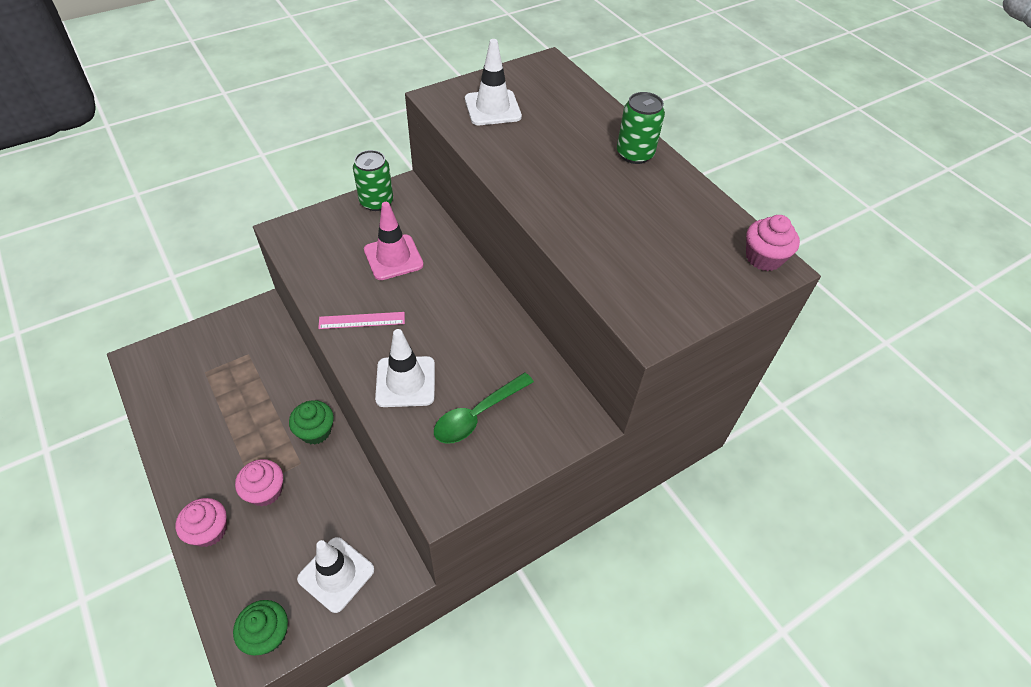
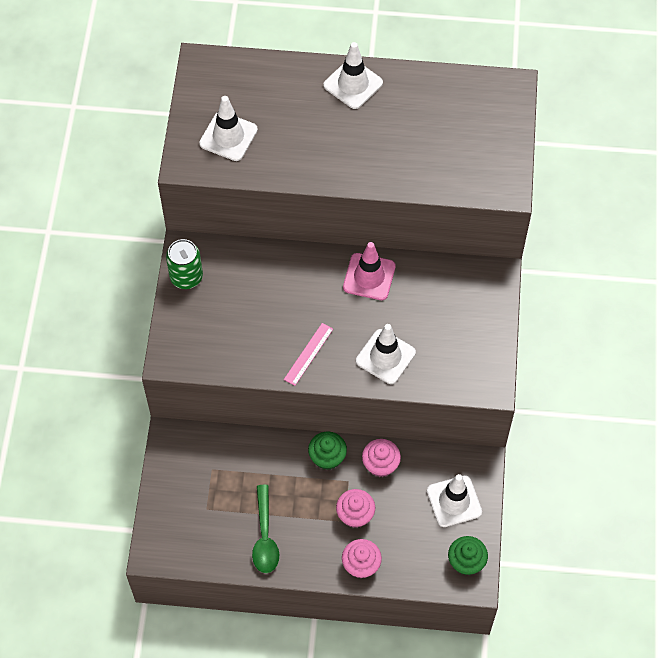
camera: 50 degrees left, 10 degrees up
(393, 257) = (260, 299): pink traffic cone -> pink traffic cone (369, 277)
(477, 415) = (445, 330): green spoon -> green spoon (265, 536)
(634, 154) = (353, 84): green can -> white traffic cone
(763, 258) = (501, 88): pink cupcake -> pink cupcake (380, 464)

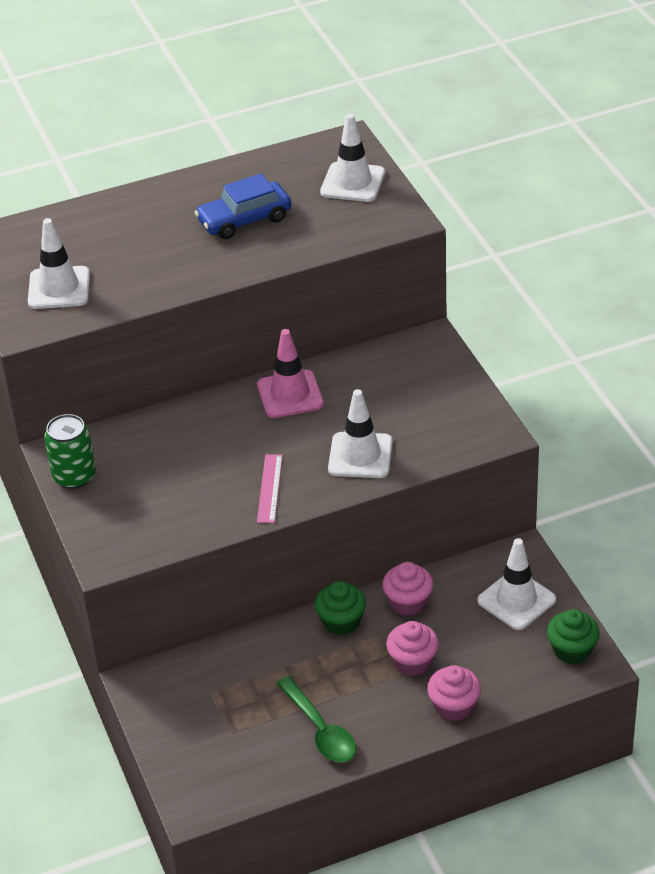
camera: 25 degrees left, 20 degrees down
(353, 84) = (171, 197): white traffic cone -> white traffic cone (352, 183)
(392, 132) = (244, 220): none -> blue car

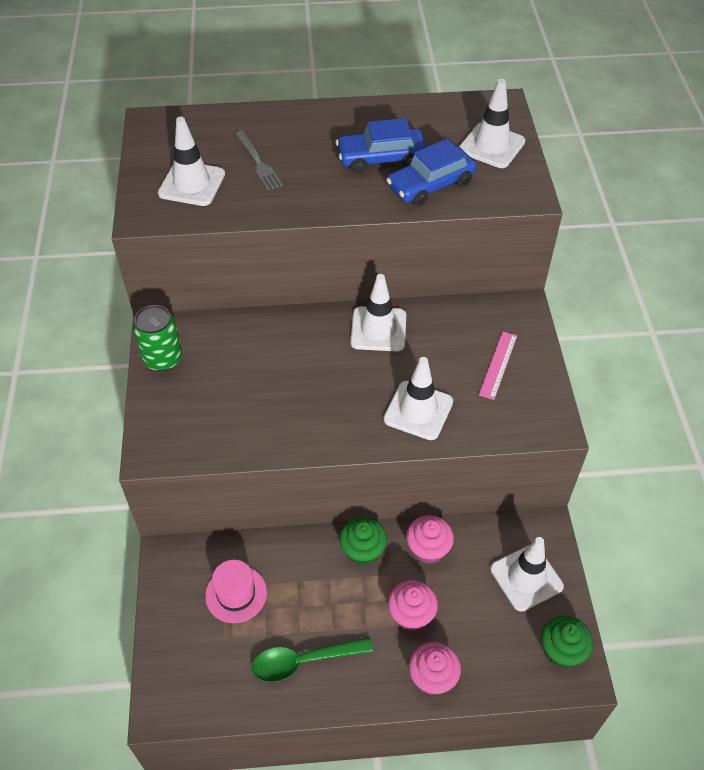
camera: 15 degrees right, 10 degrees up
(118, 252) = (258, 162): none -> grey fork
(225, 694) = (236, 594): none -> pink hat
(269, 488) = (324, 421): pink ruler -> pink ruler (498, 365)
(290, 394) = (378, 329): pink traffic cone -> white traffic cone
(305, 233) = (430, 185): none -> blue car
(320, 729) = (303, 661): green spoon -> green spoon turned 90 degrees clockwise

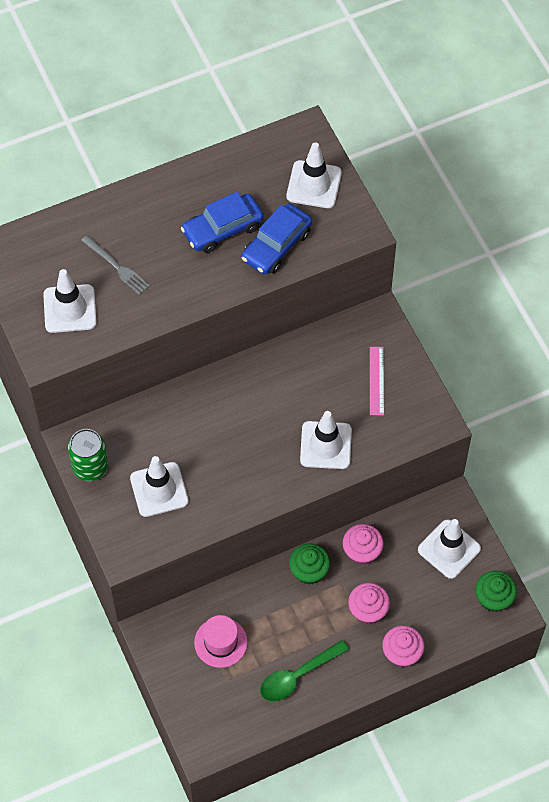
camera: 20 degrees left, 10 degrees up
(378, 329) = (263, 378): white traffic cone -> white traffic cone (159, 489)

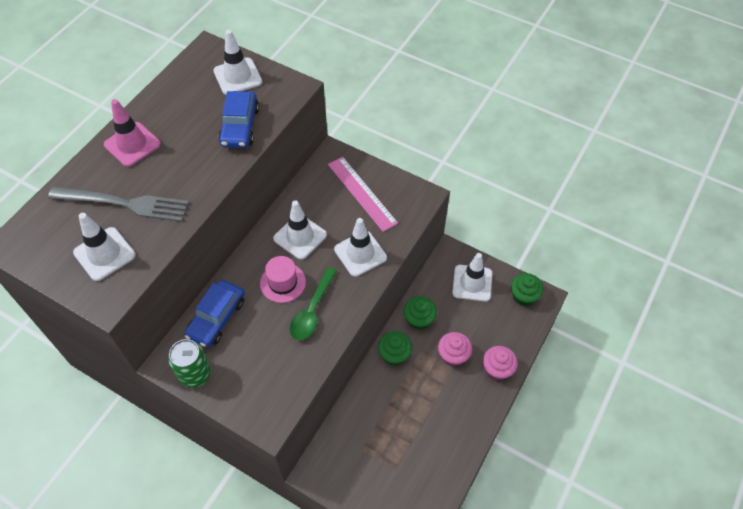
camera: 35 degrees left, 5 degrees down
(117, 267) = (124, 203): grey fork -> grey fork, size x1.76
(159, 489) = (261, 357): white traffic cone -> white traffic cone (300, 237)
(162, 206) = (132, 144): none -> pink traffic cone
(220, 642) = (371, 445): pink hat -> pink hat (283, 282)
(222, 229) = (191, 136): blue car -> blue car (217, 318)
(298, 676) = (442, 432): green spoon -> green spoon (312, 310)
(362, 551) = (419, 319): pink cupcake -> green cupcake
(376, 381) = (362, 193): pink ruler -> pink ruler, size x1.61

